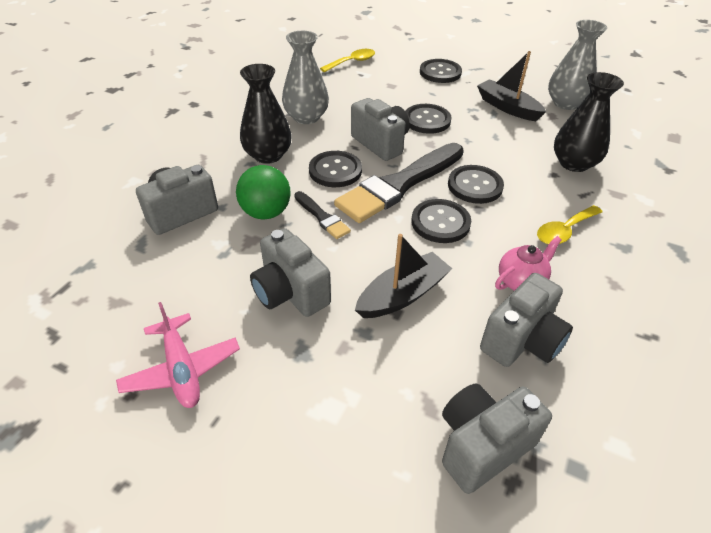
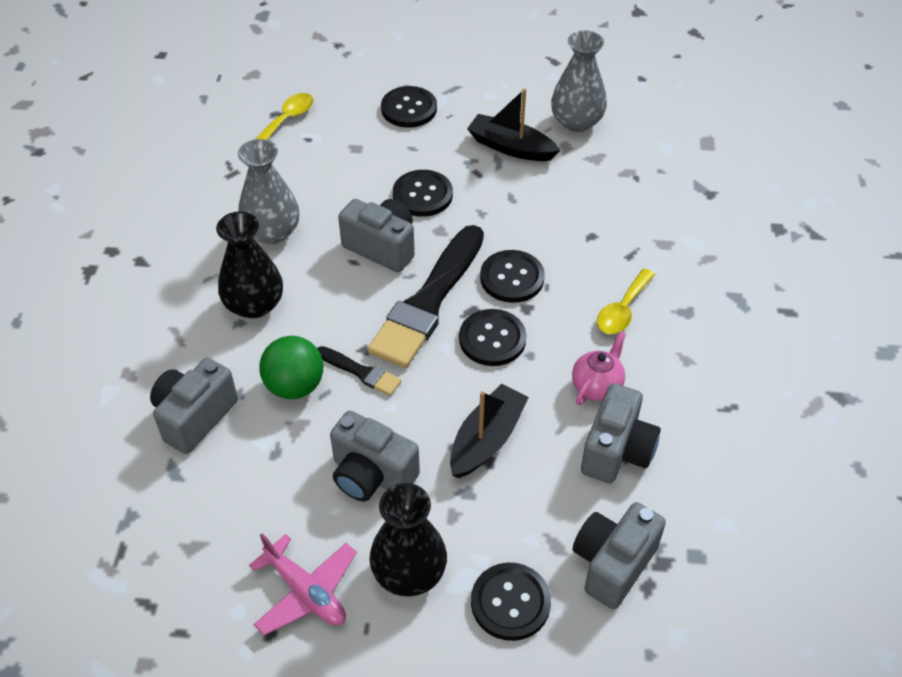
camera: 20 degrees left, 5 degrees up
(335, 171) = (346, 303): black button -> black button (510, 602)
(574, 163) = (609, 214): black vase -> black vase (409, 572)

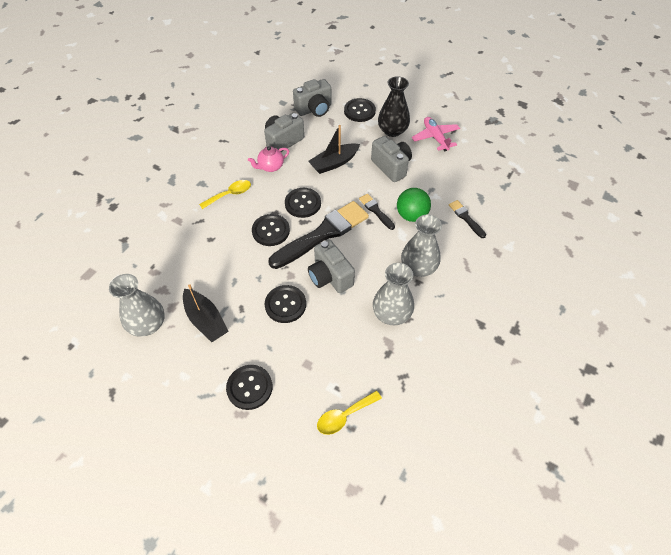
camera: 155 degrees left, 5 degrees up
(194, 417) = (466, 218): grey camera -> black brush
(254, 305) = (418, 267): black vase -> grey vase

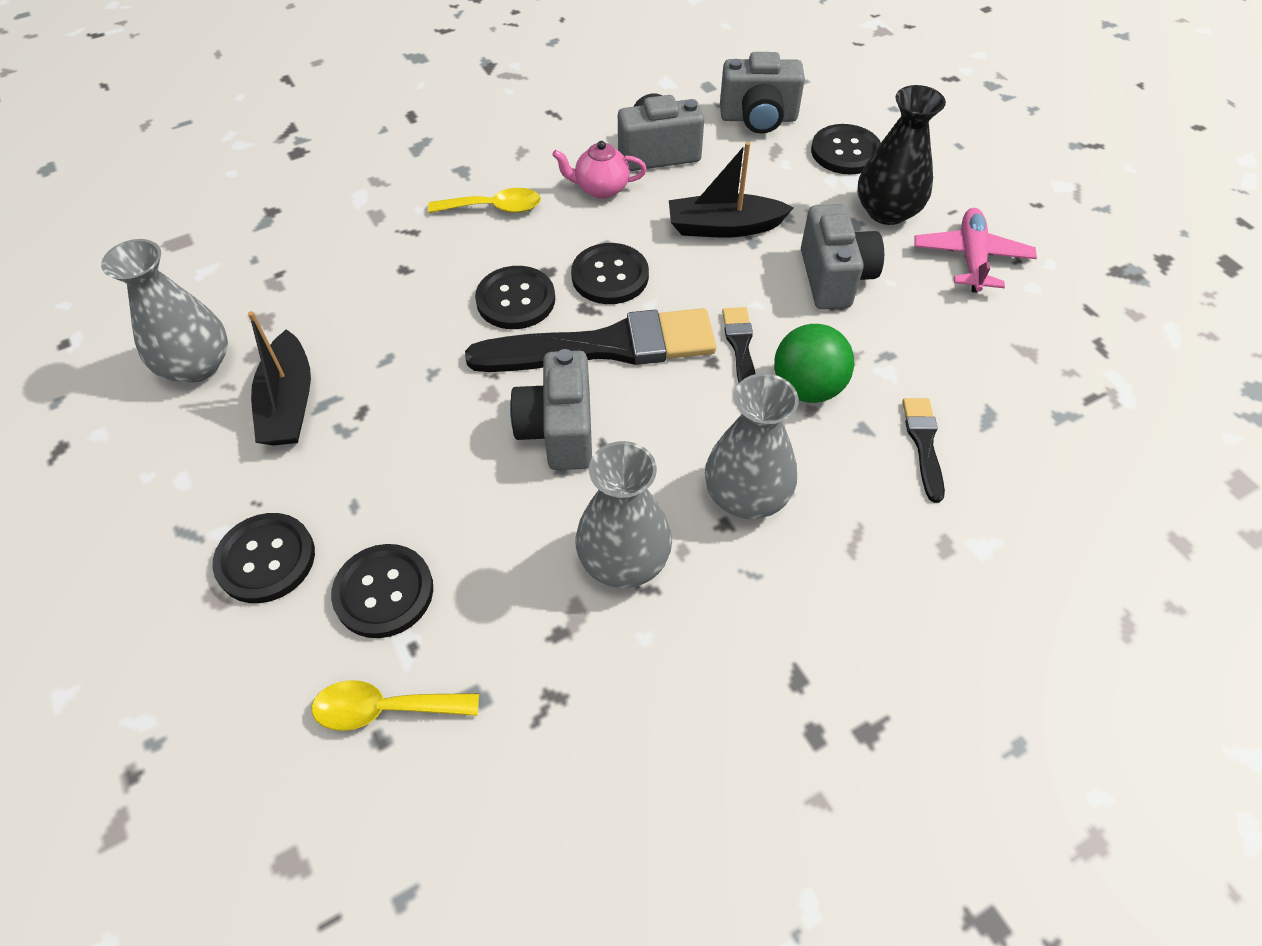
camera: 30 degrees right, 0 degrees up
(285, 305) = (440, 443): black button -> black button (384, 592)

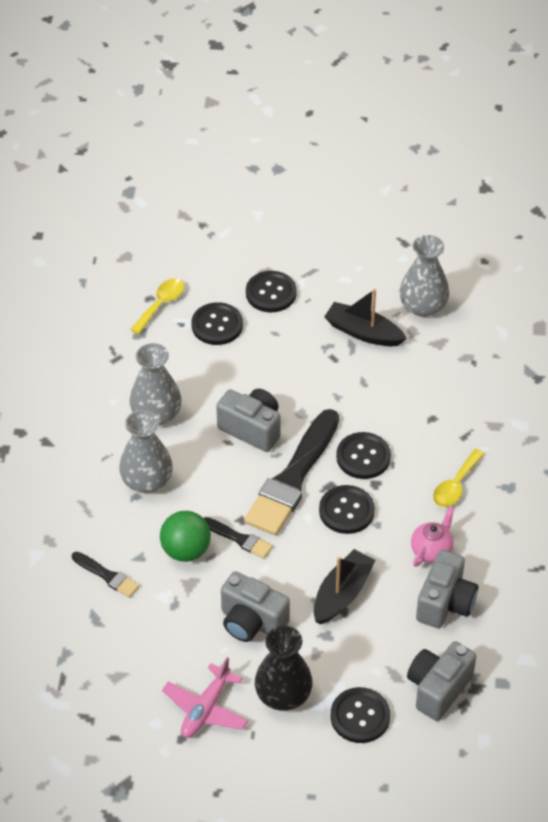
camera: 125 degrees right, 5 degrees down
(971, 258) = (206, 709): pink plane -> pink plane turned 75 degrees clockwise

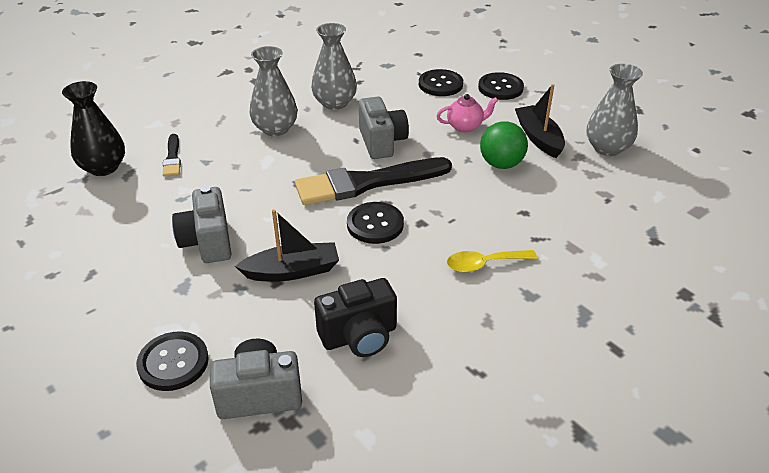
camera: 45 degrees right, 10 degrees down
(161, 304) = (420, 59): yellow spoon -> none
(186, 550) = (237, 176): green ball -> green ball (501, 164)
(206, 709) = (93, 270): pink plane -> none
(239, 539) = (278, 192): black brush -> none
(283, 695) = (150, 302): black vase -> black vase (103, 167)
(363, 457) = (435, 202): black button -> none
(431, 550) = (402, 292): pink teapot -> pink teapot (465, 126)
(445, 603) = (359, 336): grey camera -> black camera

